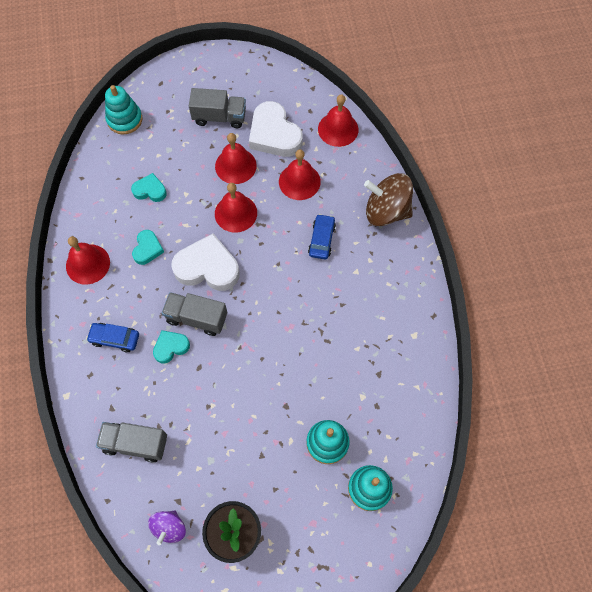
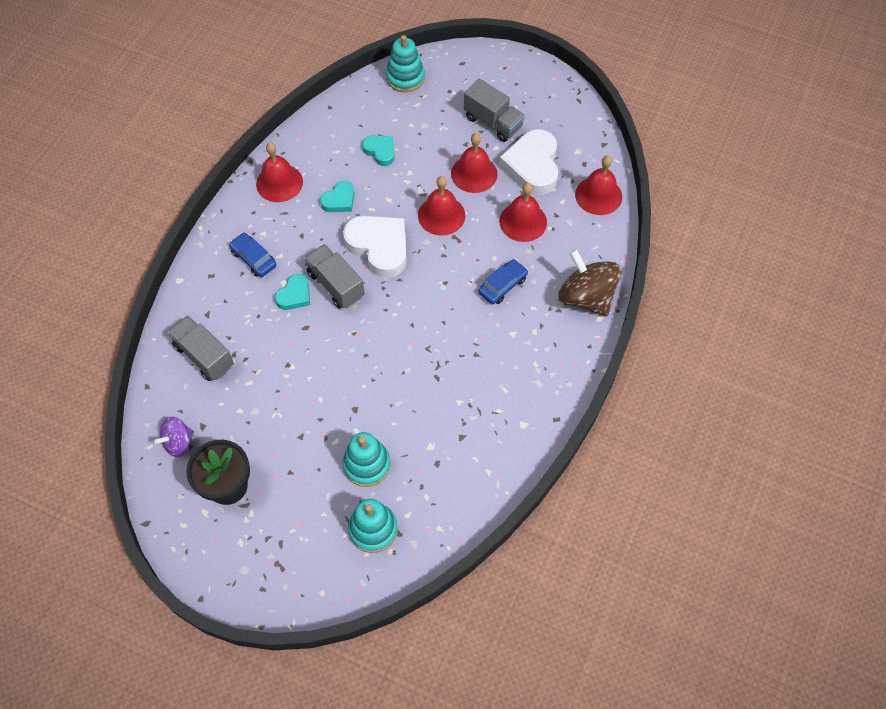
camera: 35 degrees right, 5 degrees down
(171, 347) = (295, 295): turquoise heart -> turquoise heart turned 120 degrees clockwise

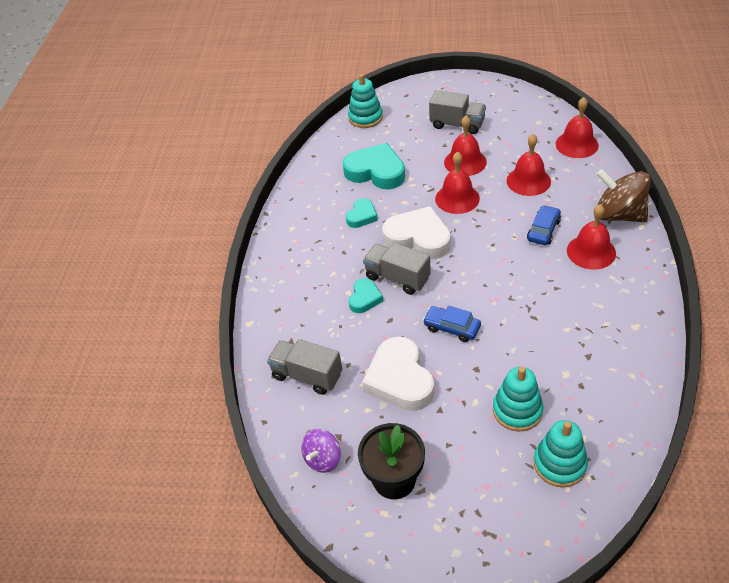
camera: 15 degrees left, 15 degrees down
(254, 258) = (310, 283): blue car -> blue car (452, 328)
(279, 183) = (301, 220): red bell -> red bell (591, 252)
(380, 151) = (376, 172): turquoise heart -> turquoise heart, size x1.86
(532, 166) = (509, 142): white heart -> white heart (400, 379)

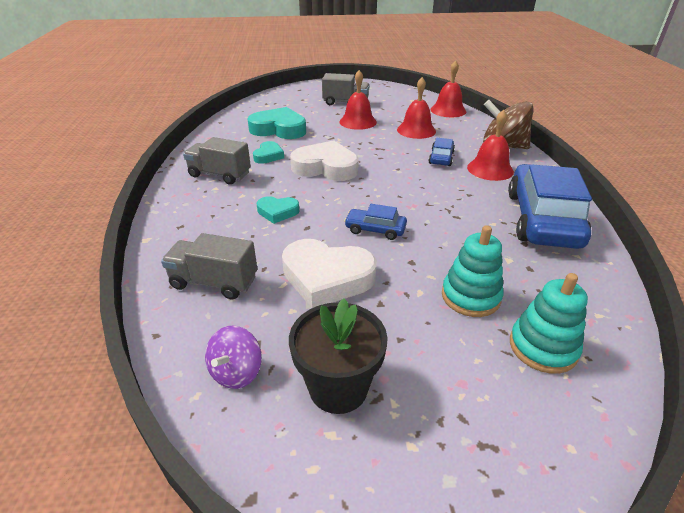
camera: 15 degrees left, 10 degrees down
(365, 118) = (266, 101): turquoise stacking toy -> none
(365, 298) = (277, 212): turquoise heart -> turquoise heart turned 90 degrees clockwise
(397, 278) = (310, 195): grey truck -> grey truck (220, 175)
(400, 379) = (327, 277): white heart -> white heart turned 45 degrees counterclockwise
(457, 198) = (356, 142): red bell -> none
(618, 327) = (542, 219): none -> blue car

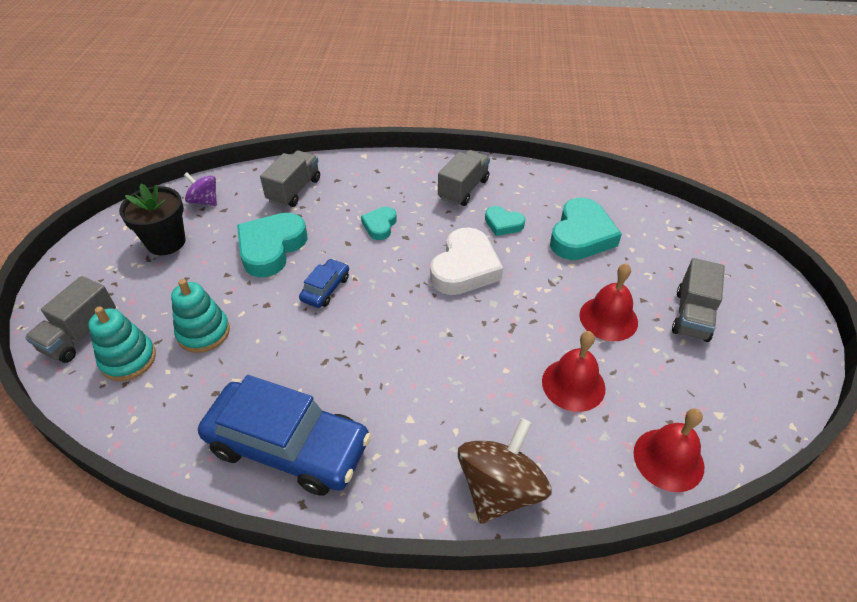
camera: 100 degrees right, 10 degrees up
(327, 277) = (271, 248): white heart -> turquoise heart
(441, 158) = (471, 389): blue car -> none
(490, 169) = (426, 439): red bell -> none
(544, 418) = (80, 334): none -> grey truck

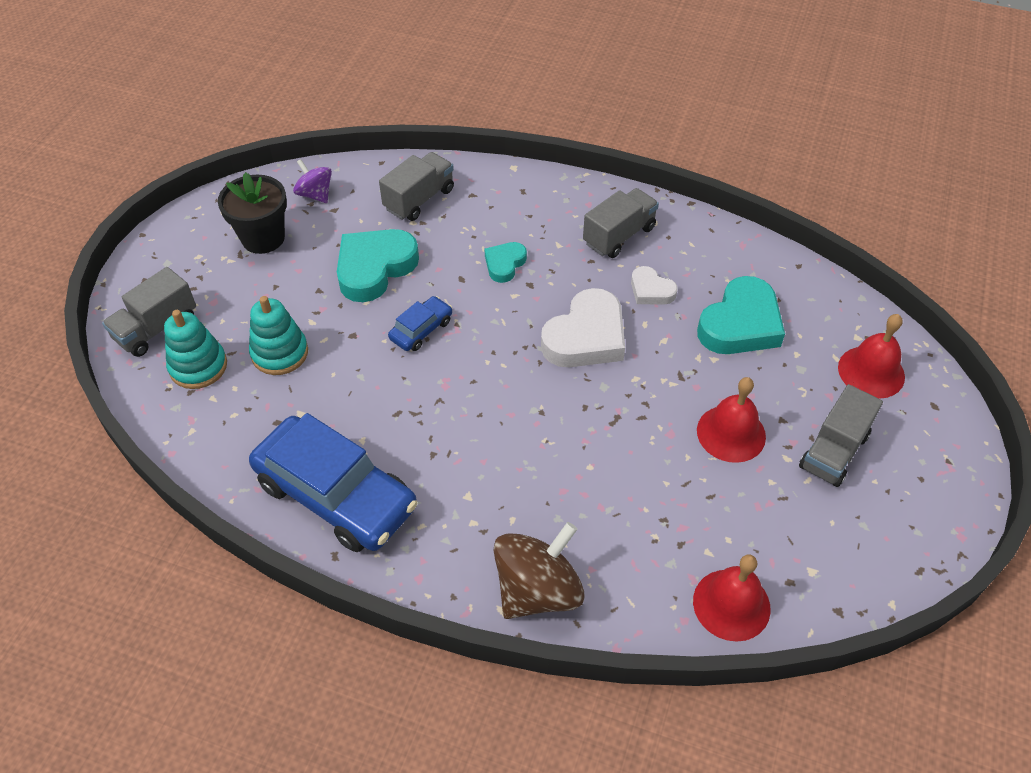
camera: 15 degrees right, 5 degrees up
(503, 224) = (651, 290): turquoise heart -> white heart
(573, 384) = (659, 500): red bell -> red bell (871, 372)

